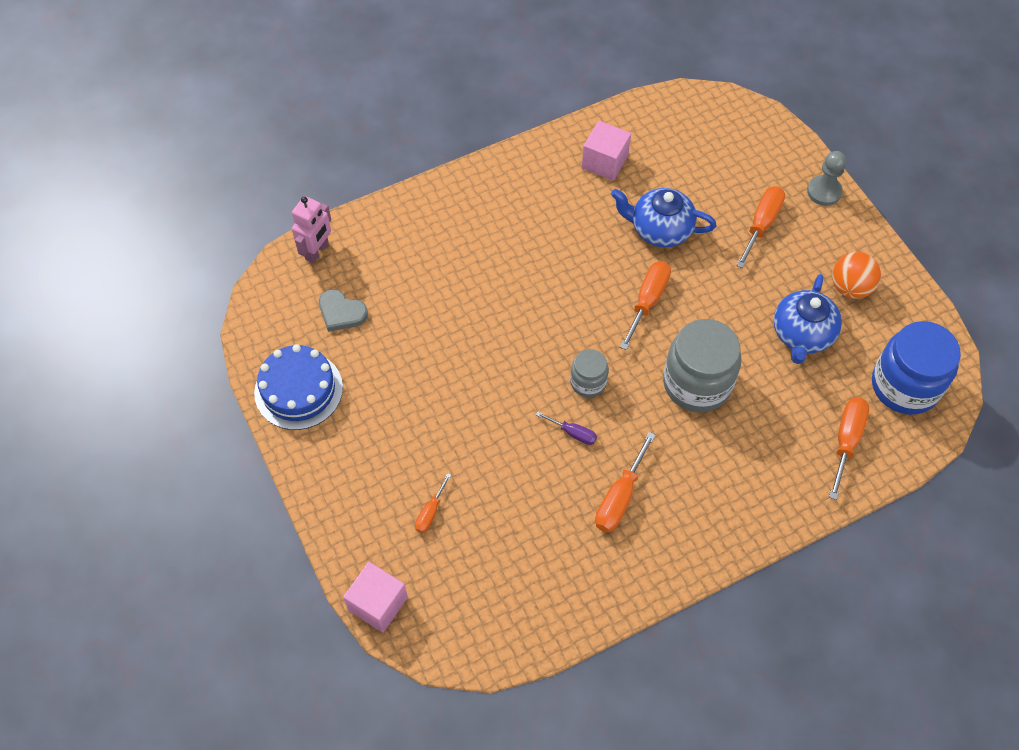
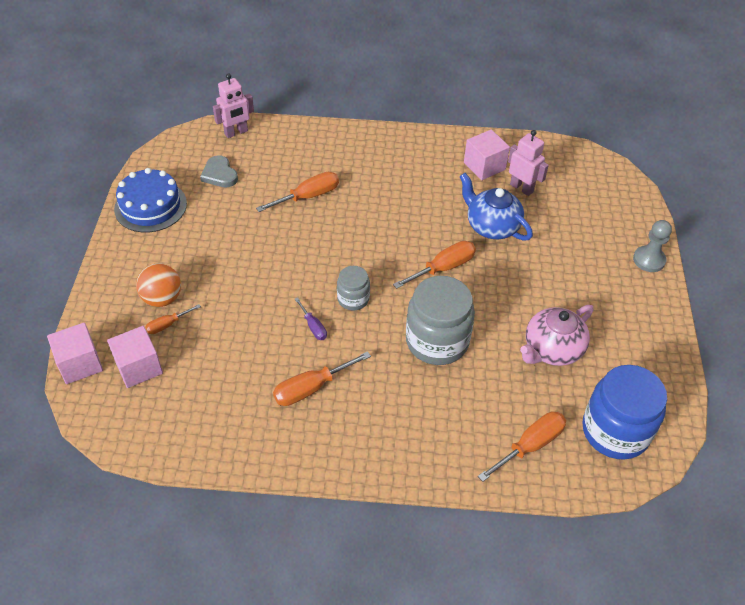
camera: 30 degrees right, 10 degrees down
(440, 573) = (139, 367): none -> pink cube
(658, 170) = (521, 188): none -> pink robot
(761, 224) = (577, 259): orange screwdriver -> orange screwdriver (308, 196)
(802, 334) = (552, 349): blue teapot -> pink teapot
(850, 287) = (620, 336): orange ball -> orange ball (162, 298)

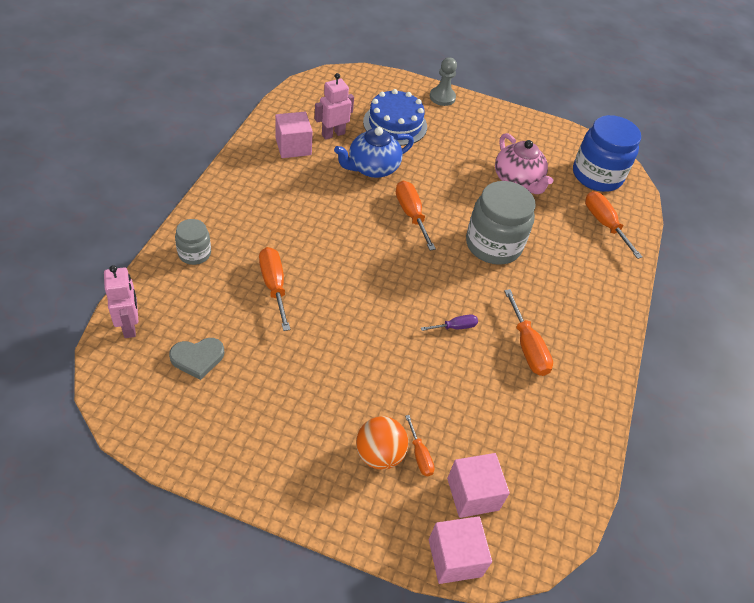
camera: 80 degrees left, 0 degrees up
(150, 206) = (220, 442): blue cake -> blue cake (395, 124)
(353, 299) = (429, 288): grey jar -> grey jar (194, 253)

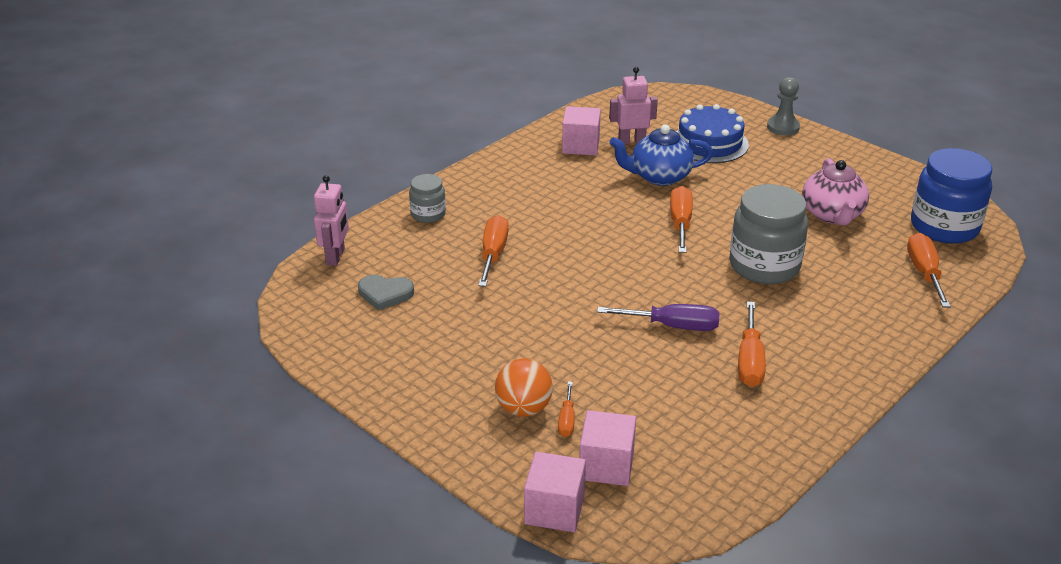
camera: 30 degrees right, 15 degrees down
(455, 327) = (673, 326): purple screwdriver -> purple screwdriver, size x1.73

